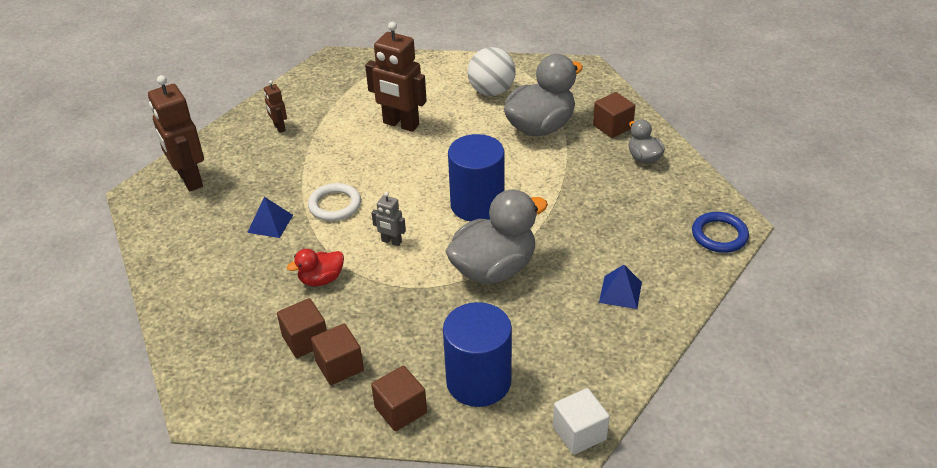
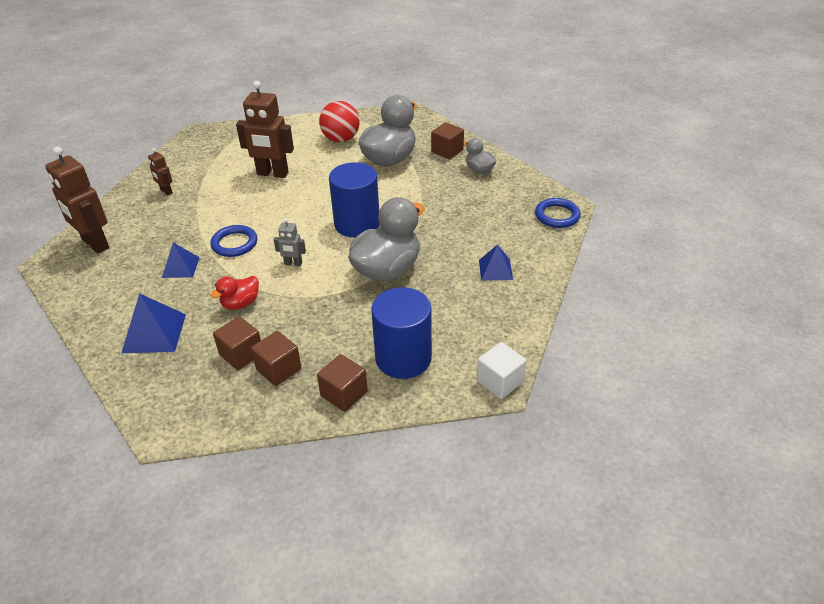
camera: 15 degrees left, 0 degrees up
(222, 297) = (154, 333): none -> blue pyramid
(335, 205) = (234, 243): white ring -> blue ring
(491, 91) = (341, 139): white ball -> red ball

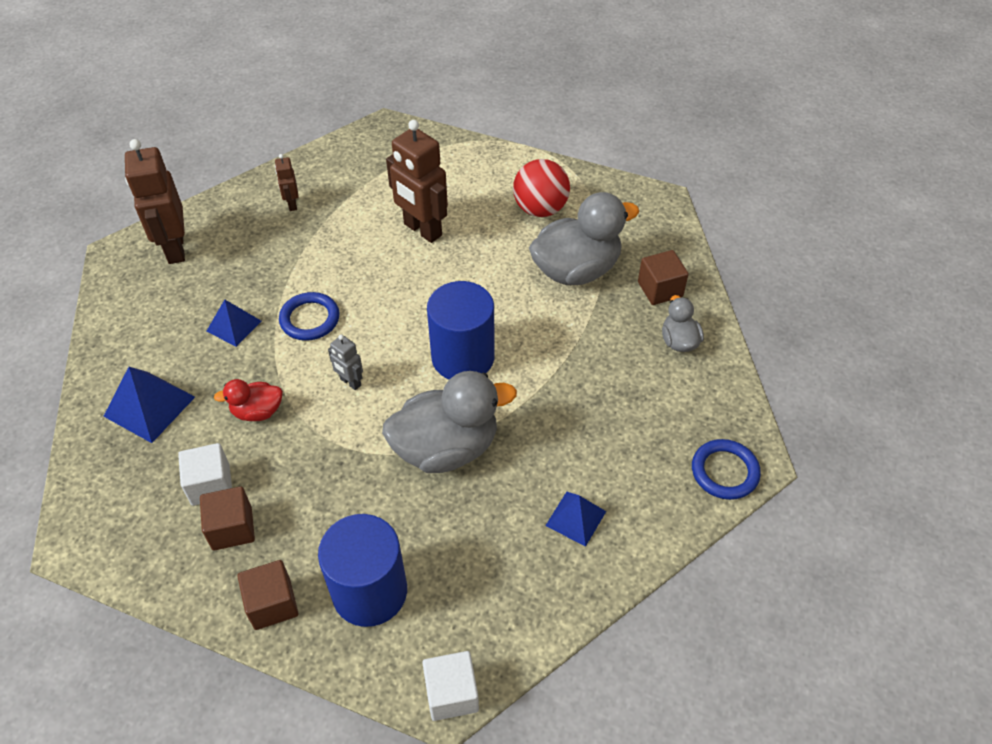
camera: 30 degrees right, 10 degrees up
(241, 354) = (210, 485): brown cube -> white cube

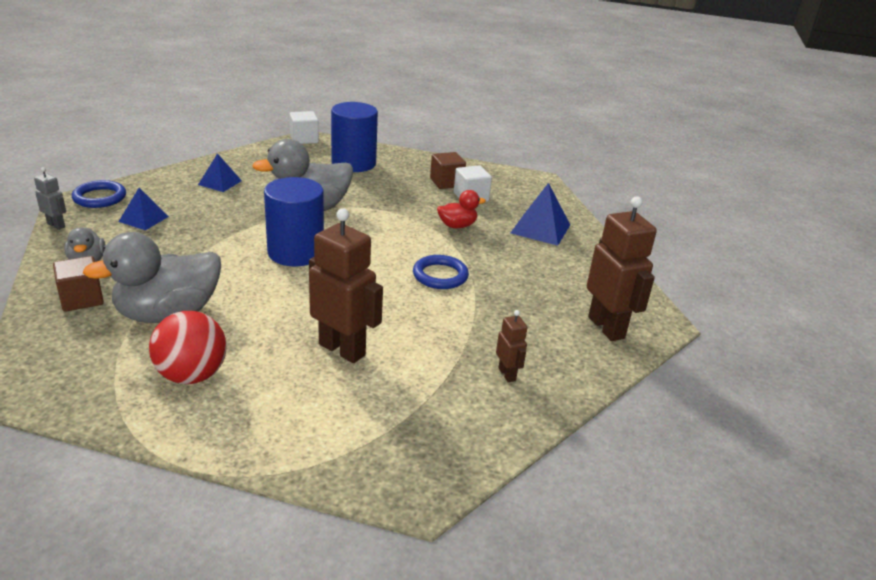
camera: 170 degrees right, 20 degrees down
(234, 326) = (506, 271): blue pyramid -> blue pyramid (143, 219)
(272, 604) = (409, 161): brown cube -> none
(350, 382) = (390, 239): grey robot -> grey robot (56, 225)

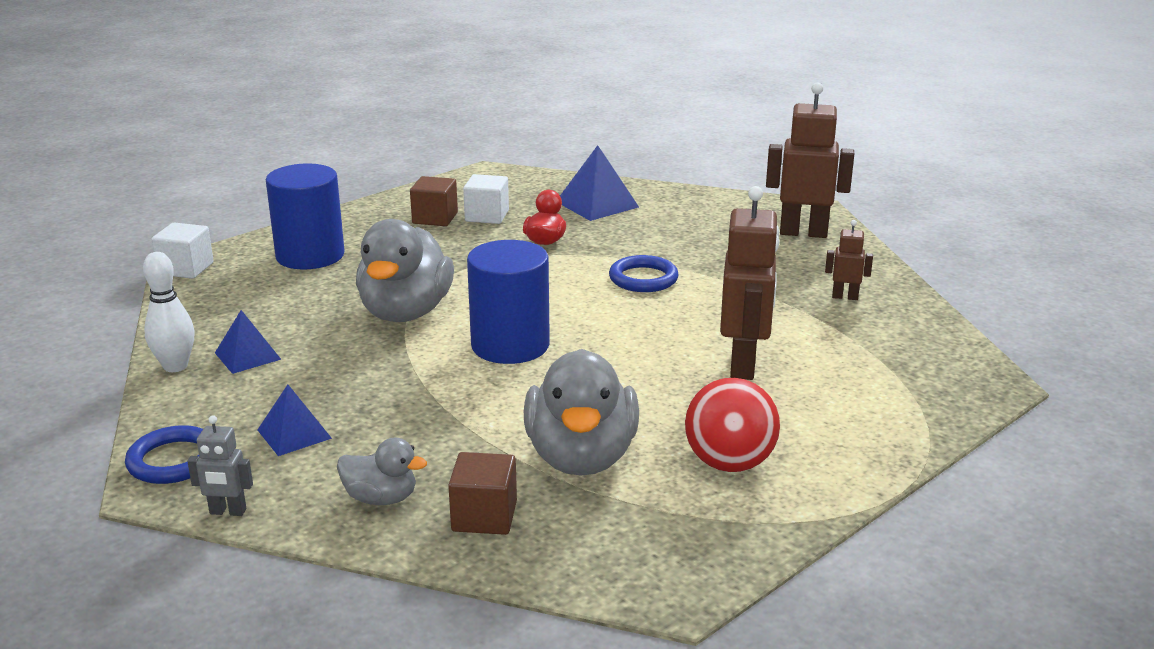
camera: 55 degrees left, 5 degrees down
(56, 225) = (227, 512): grey robot -> grey robot turned 150 degrees counterclockwise
(195, 169) = (175, 366): none -> white bowling pin
(342, 349) = (743, 365): brown robot -> brown robot turned 120 degrees clockwise

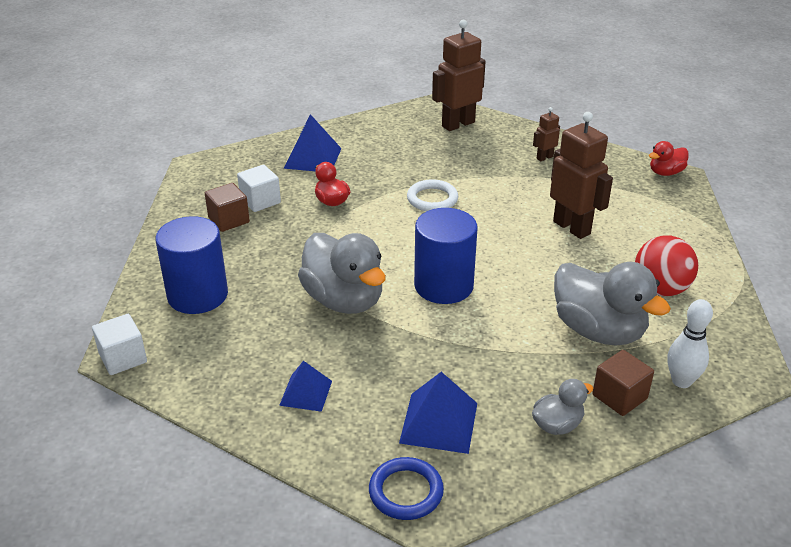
camera: 45 degrees left, 10 degrees up
(175, 366) = (273, 432): white bowling pin -> white bowling pin (681, 381)
(227, 512) = (500, 496): grey robot -> none
(294, 434) = (438, 423): blue pyramid -> blue pyramid, size x1.54
(643, 279) = (432, 199): blue ring -> white ring
(979, 373) = (665, 172): none -> red duck

